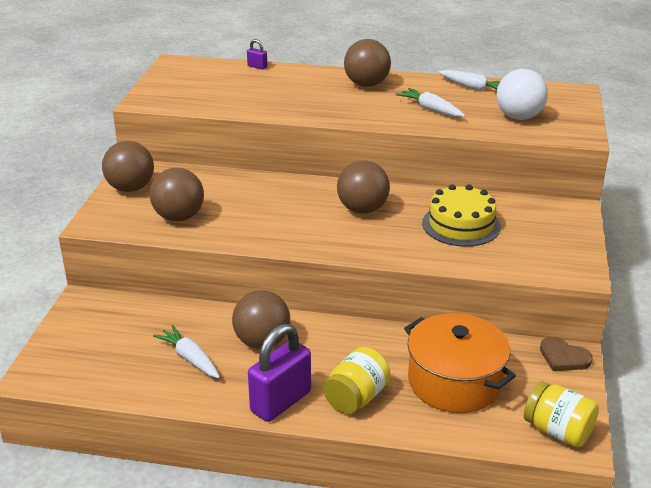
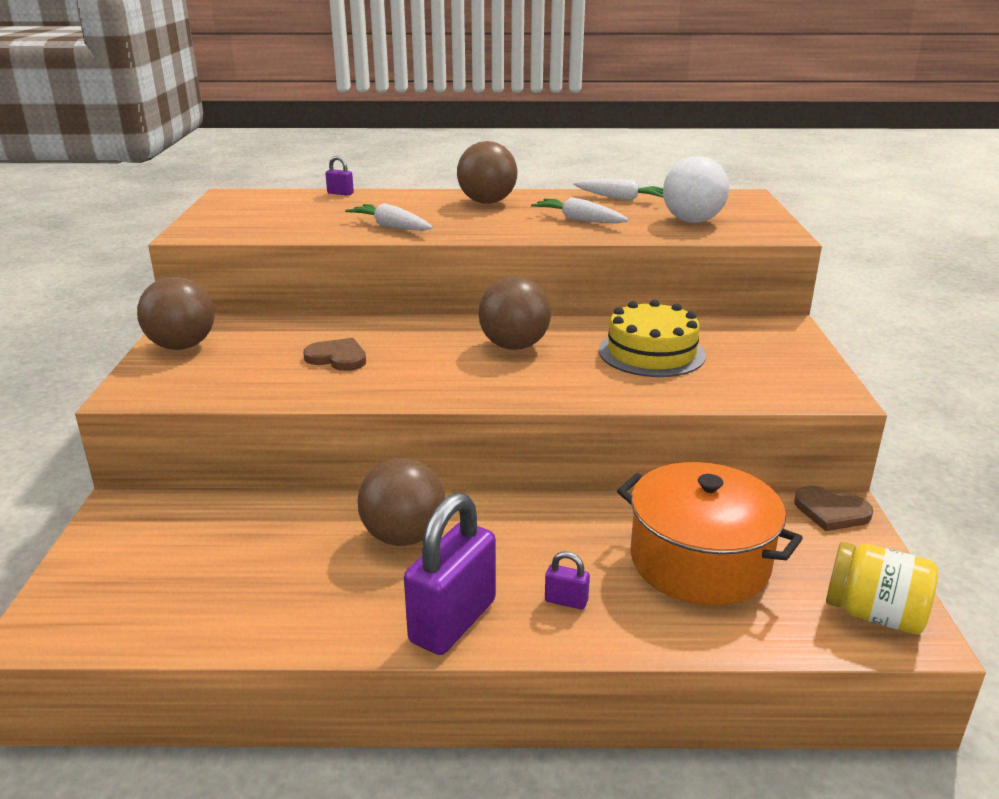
camera: 10 degrees left, 5 degrees down
(179, 217) = (258, 374): brown ball -> none
(190, 358) = (297, 572): white carrot -> white carrot (391, 227)
(235, 208) = (337, 358): none -> brown heart
(356, 397) = (566, 601): yellow jar -> purple padlock

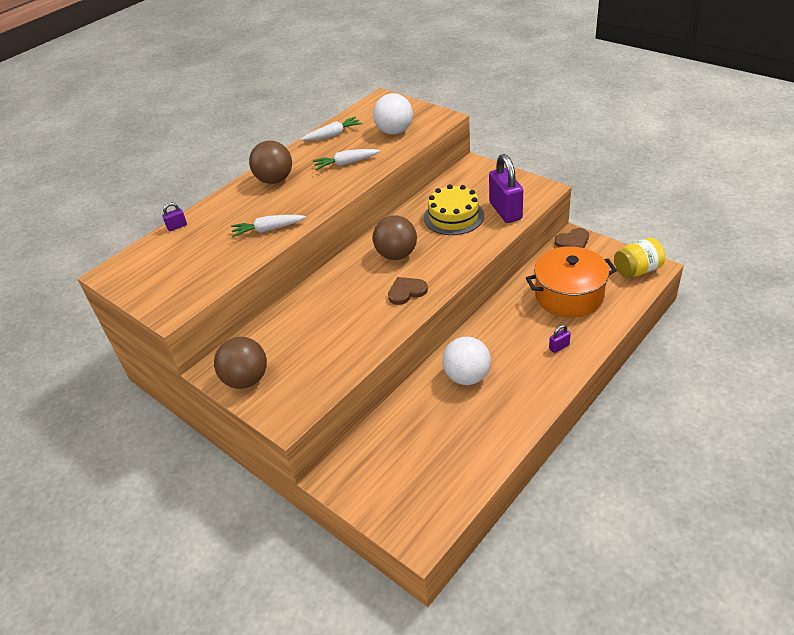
camera: 45 degrees left, 15 degrees up
(337, 358) = (337, 322): brown heart -> brown heart (406, 291)
(404, 536) = (467, 376): brown ball -> white ball
(453, 621) = (541, 387): purple padlock -> purple padlock (505, 211)

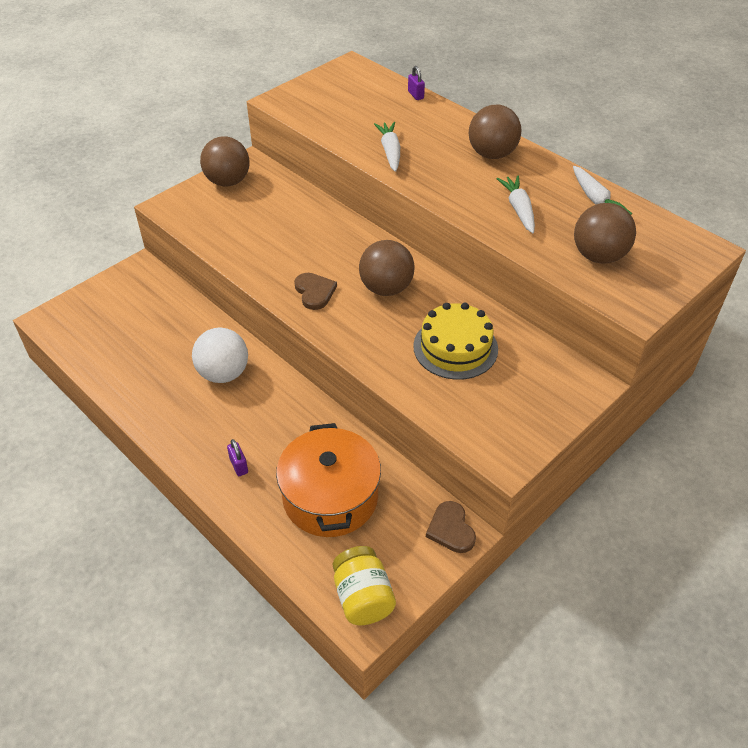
camera: 90 degrees right, 5 degrees up
(394, 131) = (598, 256): white ball -> brown ball
(505, 211) = (457, 403): purple padlock -> none

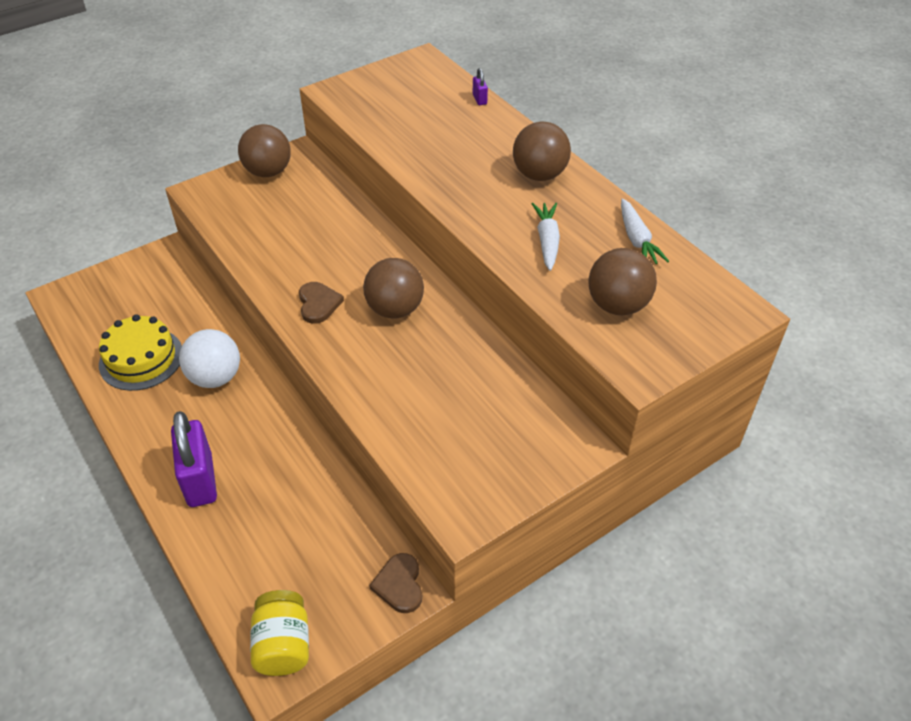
camera: 10 degrees right, 0 degrees up
(239, 466) = (200, 480): purple padlock -> purple padlock, size x2.35
(330, 497) = (283, 529): orange pot -> none
(390, 151) = (430, 160): white carrot -> none
(455, 347) = (447, 385): yellow cake -> yellow cake (141, 359)

